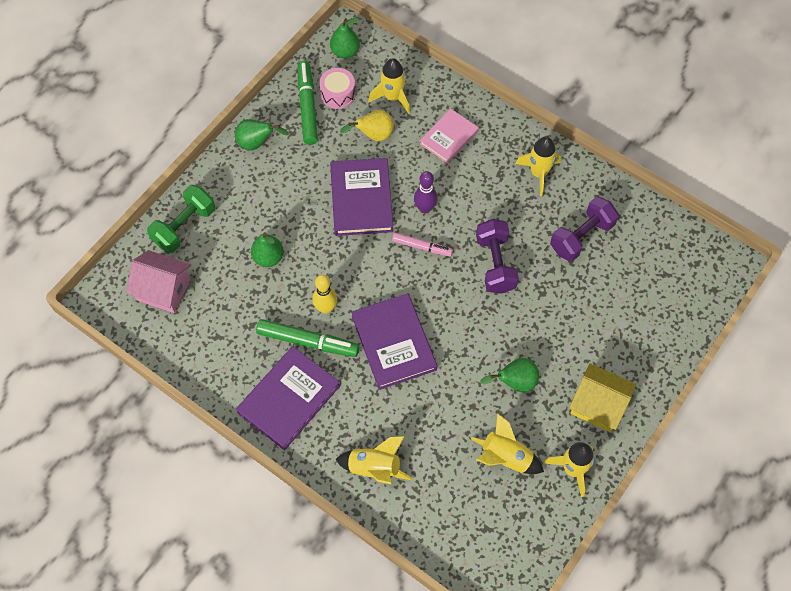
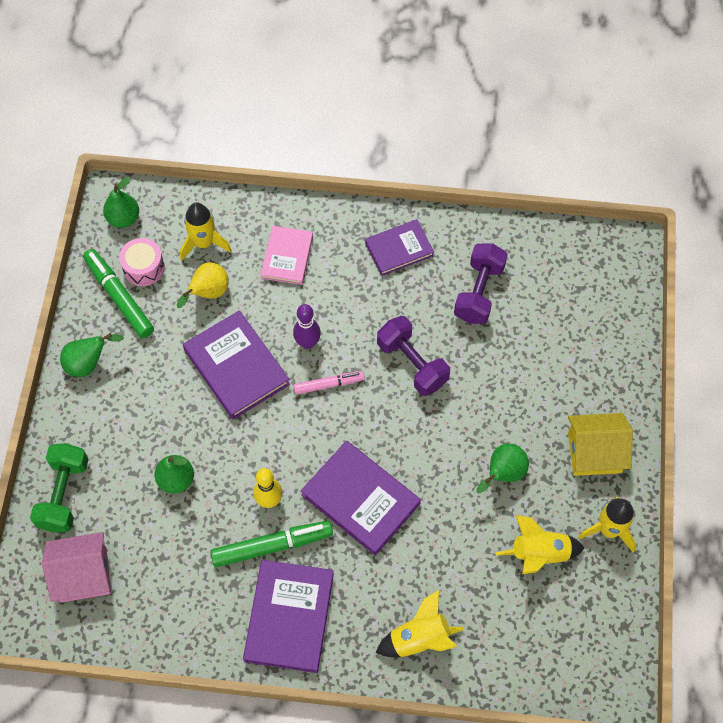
camera: 30 degrees left, 0 degrees up
(538, 173) = (399, 249): yellow rocket -> purple book

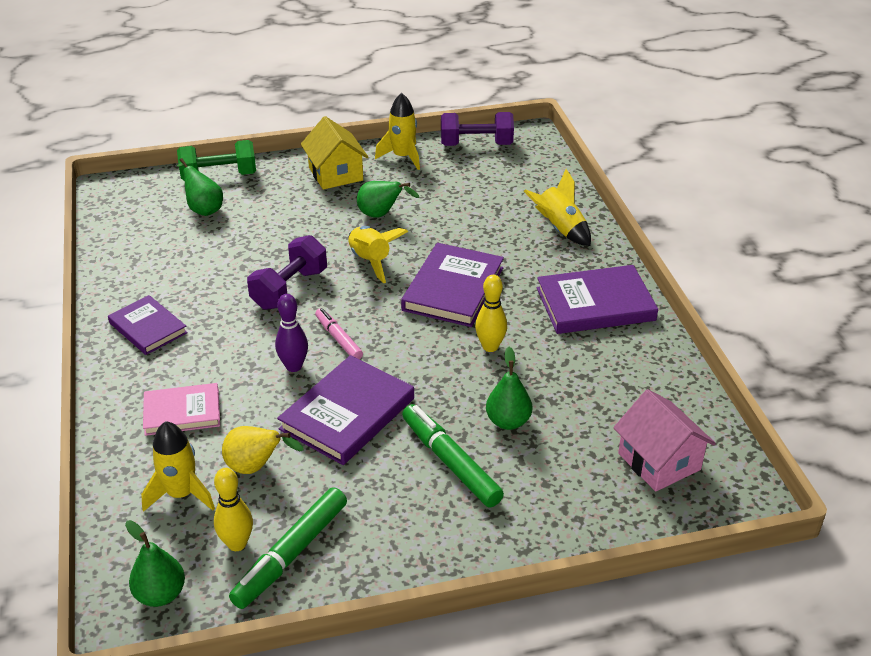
camera: 110 degrees left, 25 degrees down
(64, 494) = (582, 512): green dumbbell -> green dumbbell (219, 176)
(88, 364) = (402, 551): green pear -> green pear (203, 209)
(144, 268) = (237, 544): pink drum -> yellow bowling pin
(272, 546) = (535, 332): green marker -> green marker (450, 462)
(479, 292) = (188, 264): purple dumbbell -> purple dumbbell (476, 144)
(539, 554) = (445, 185): yellow rocket -> yellow rocket (371, 261)

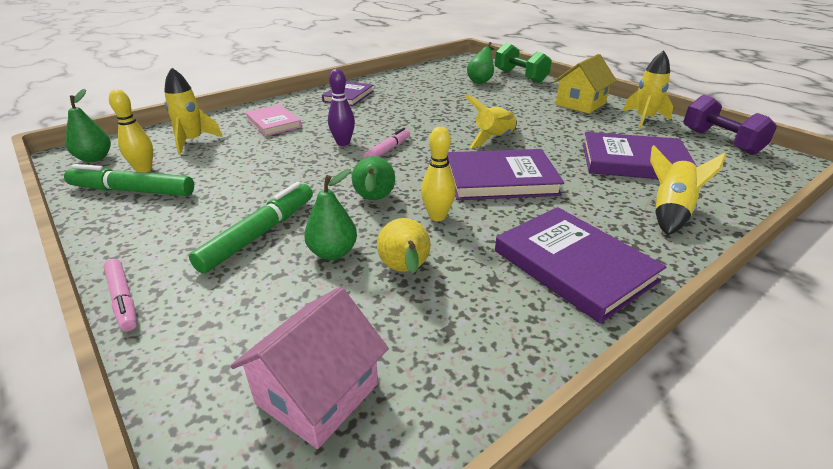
camera: 65 degrees right, 5 degrees down
(256, 467) = (226, 157): yellow pear -> yellow pear (405, 270)
(289, 289) = (428, 121): purple dumbbell -> none
(347, 414) = (301, 174): purple book -> purple book (634, 162)
(381, 215) = (557, 129): green pear -> green pear (374, 200)
(504, 560) = (122, 299): none -> pink marker

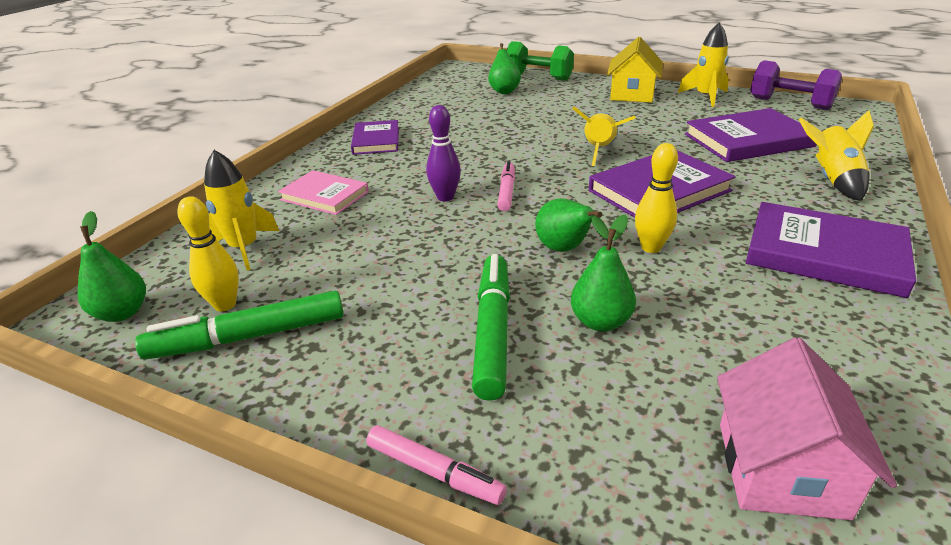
camera: 25 degrees left, 0 degrees up
(405, 270) = (694, 313): yellow pear -> none

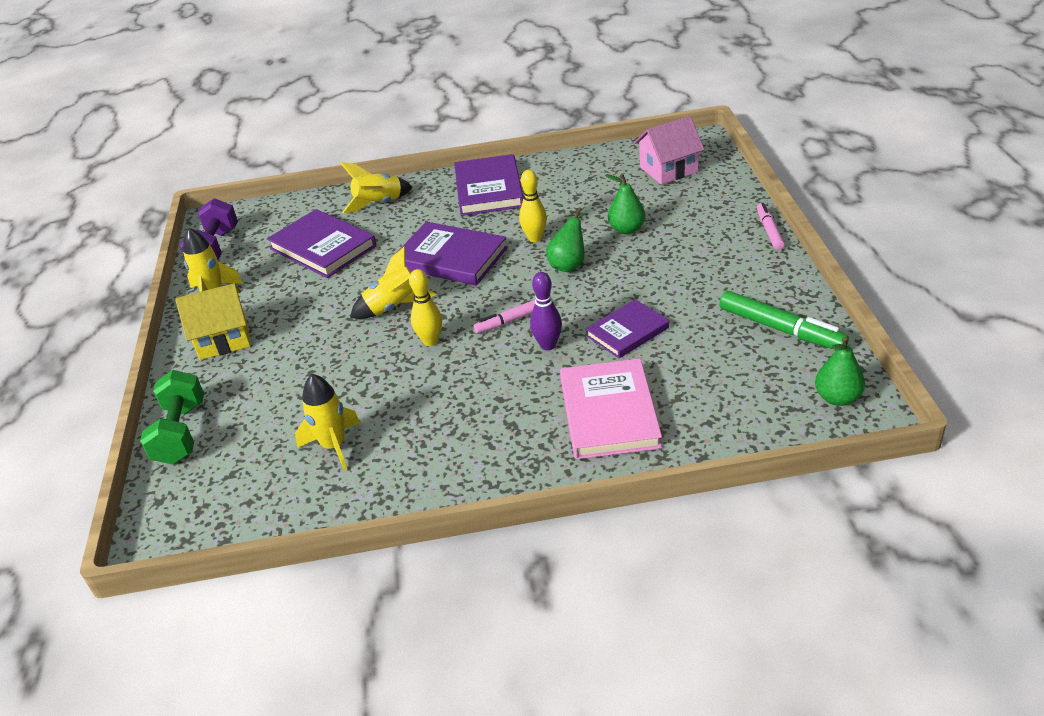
camera: 120 degrees left, 5 degrees up
(225, 305) = (774, 360): yellow bowling pin -> yellow bowling pin (430, 341)
(244, 248) = (719, 400): yellow rocket -> yellow rocket (334, 446)
(325, 196) = (609, 413): pink book -> pink book, size x1.56
(376, 140) = (470, 457): purple book -> purple book (627, 332)
(493, 331) = (672, 255): green marker -> none
(504, 90) = (248, 439): green pear -> none

